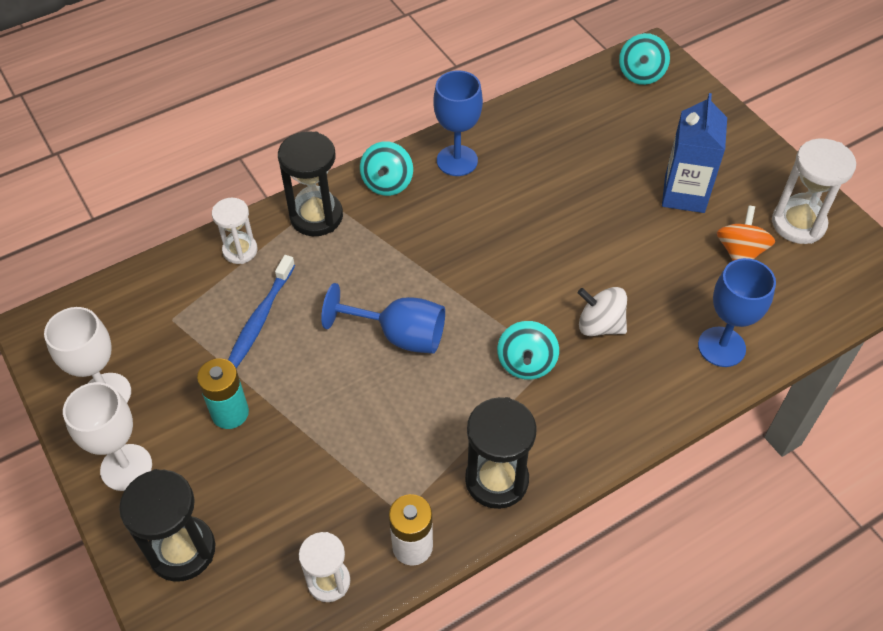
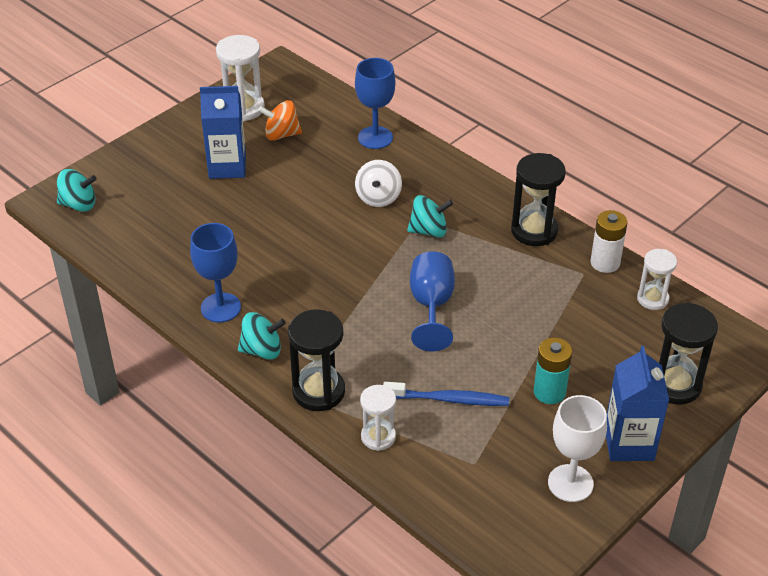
camera: 105 degrees left, 10 degrees down
(126, 467) = (629, 443): white goblet -> blue carton

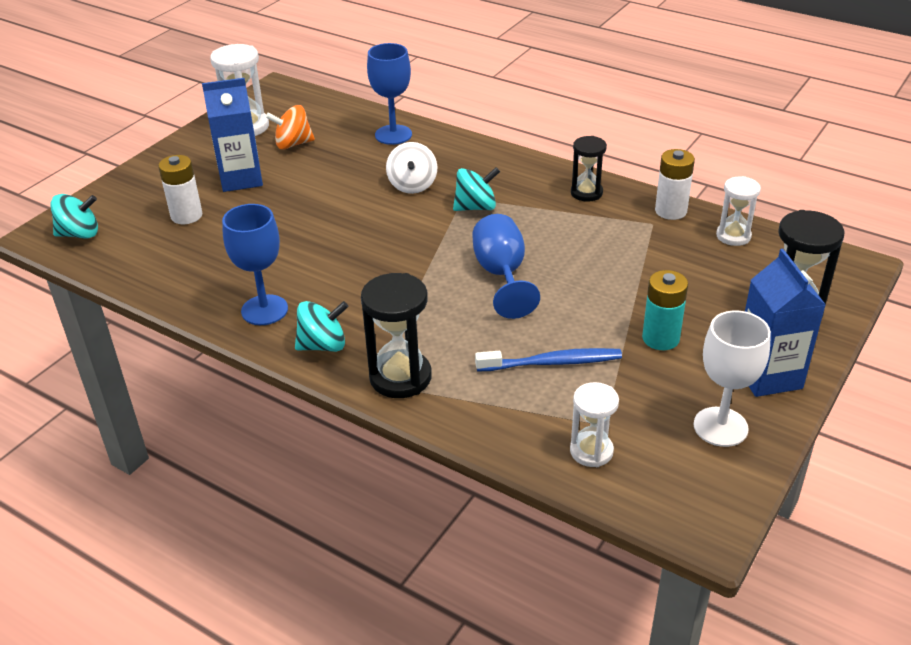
camera: 10 degrees left, 5 degrees down
(172, 199) = (186, 216): none -> white battery
(378, 437) = (484, 414): white hourglass -> white hourglass (591, 451)
(534, 231) = (586, 193): black hourglass -> black hourglass, size x0.64

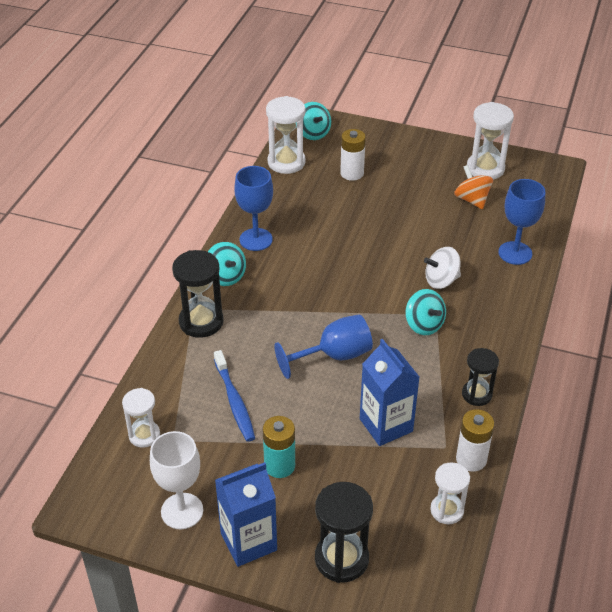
camera: 75 degrees right, 5 degrees up
(123, 264) = (286, 162): none -> white hourglass
(241, 179) = (410, 186): blue carton -> blue carton (386, 425)

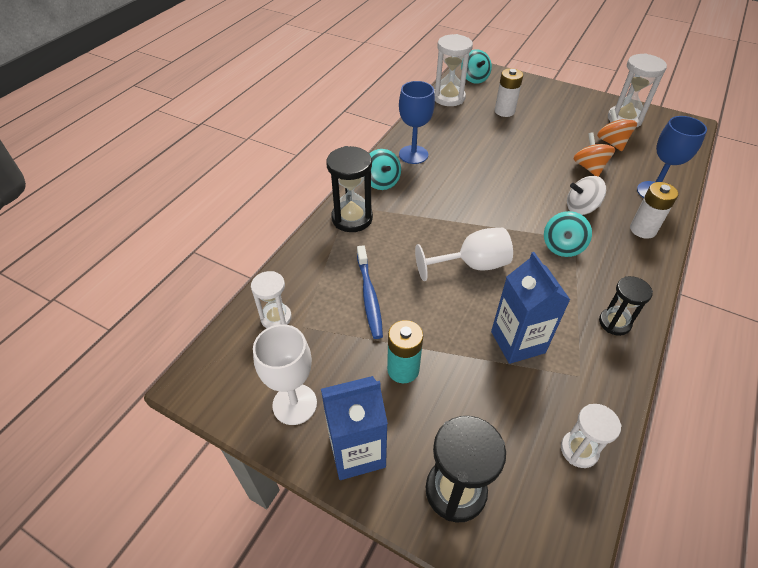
camera: 10 degrees right, 5 degrees up
(334, 356) = (471, 265): blue goblet -> white goblet
(424, 325) = (562, 246): turquoise spinning top -> turquoise spinning top turned 45 degrees clockwise
(448, 232) = (589, 167): none -> orange spinning top
(471, 459) = (607, 393): white battery -> white battery (643, 229)

